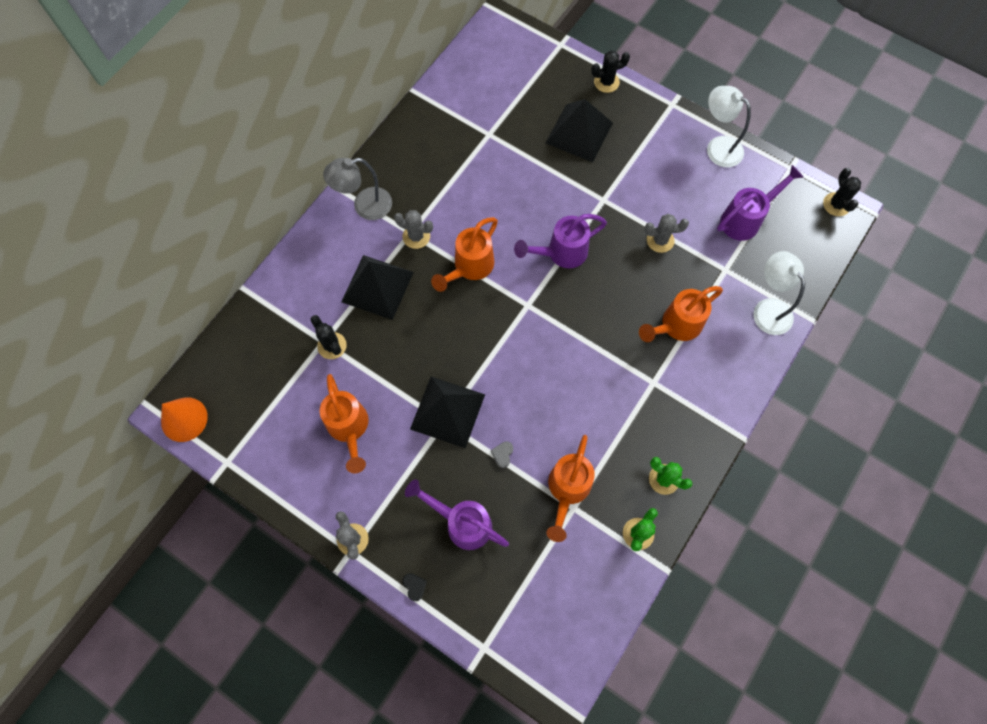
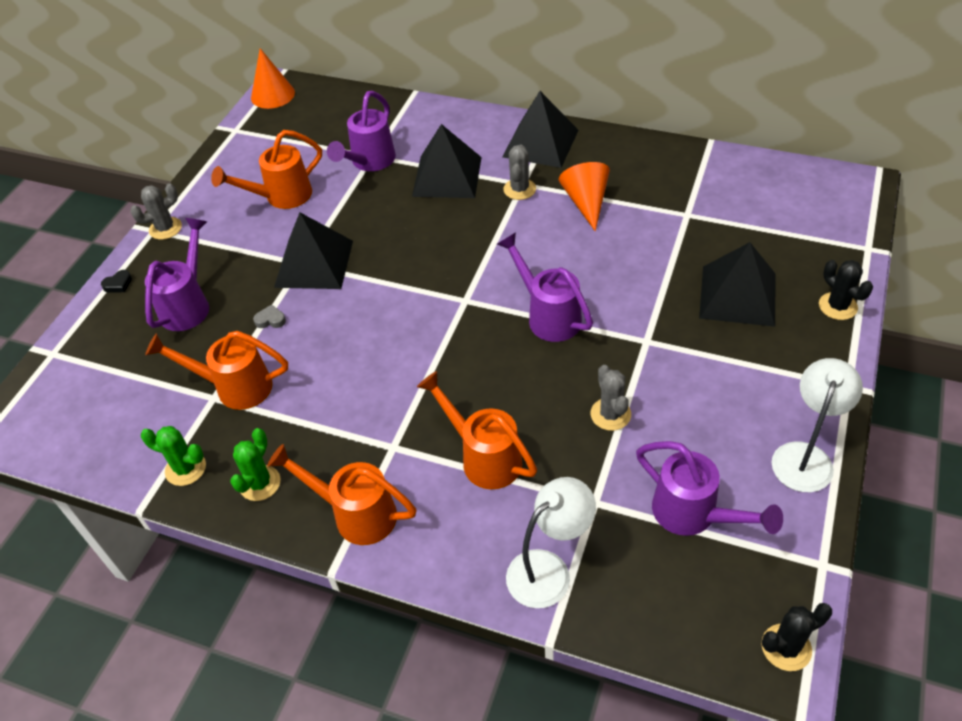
camera: 80 degrees right, 20 degrees down
(332, 346) = (369, 162): black cactus -> purple watering can
(364, 206) = (540, 143): grey lamp -> black pyramid
(450, 194) = (586, 202): none -> orange cone
(469, 268) = (496, 240): orange watering can -> orange watering can (355, 514)

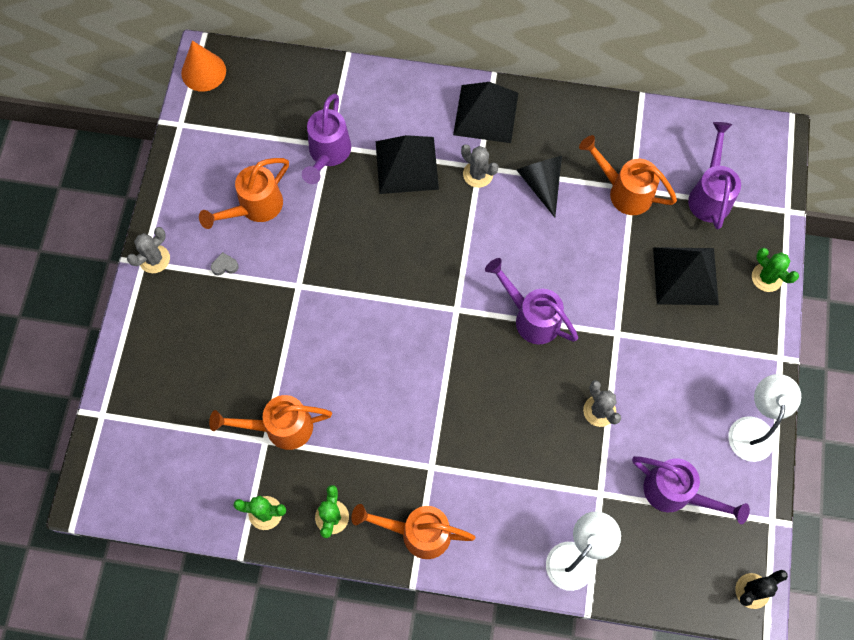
camera: 15 degrees left, 20 degrees up
(118, 284) = (133, 330): black heart -> none
(188, 304) = (208, 344): purple watering can -> purple watering can (709, 194)
(270, 320) = (289, 353): grey heart -> grey heart (224, 266)
(314, 263) = (310, 284): black pyramid -> none
(483, 457) = (506, 465): orange watering can -> orange watering can (623, 191)
(519, 189) = (478, 174): grey cactus -> grey cactus turned 45 degrees counterclockwise
(586, 202) = (541, 184): orange cone -> black cone
(837, 306) = (767, 277): black cactus -> green cactus

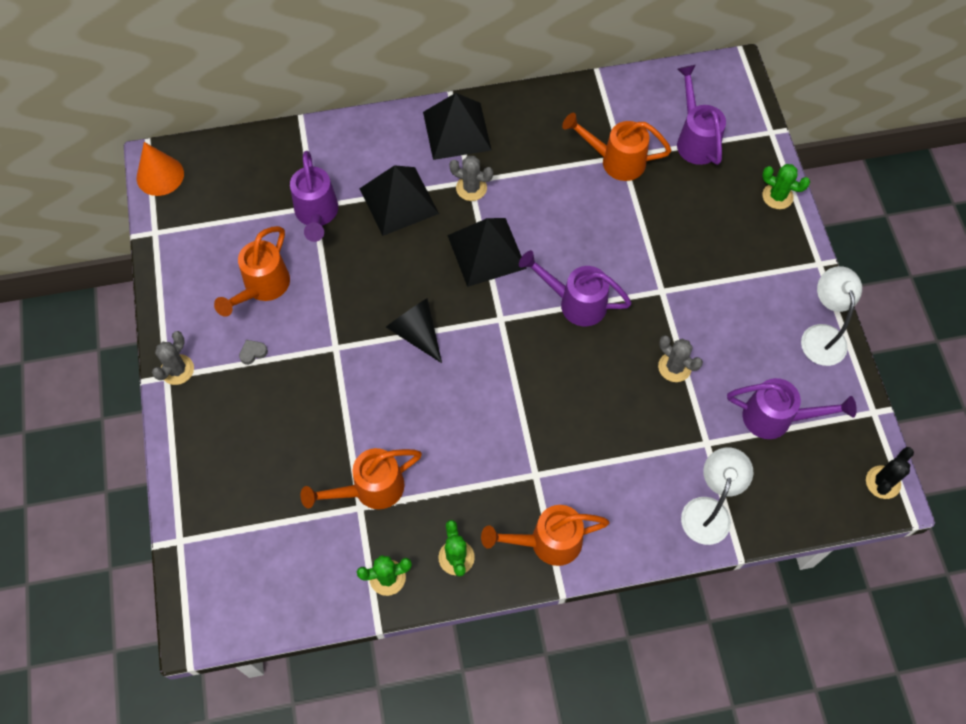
camera: 20 degrees left, 5 degrees down
(541, 184) = (535, 178): black cone -> black cone (416, 332)
(685, 275) = (703, 218): black pyramid -> black pyramid (486, 251)

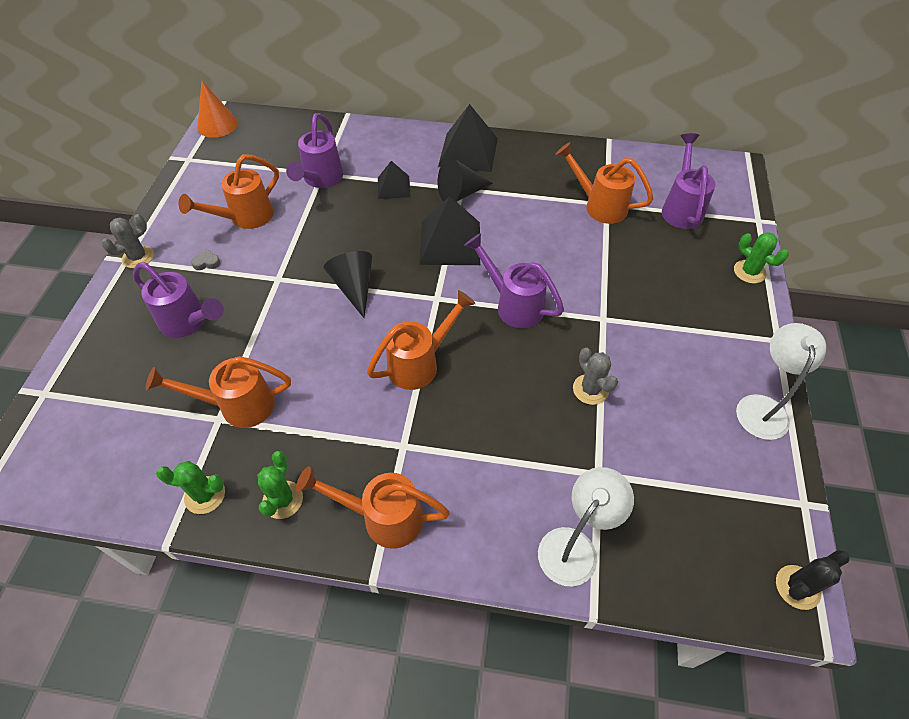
camera: 20 degrees right, 10 degrees down
(399, 201) = (393, 187): black pyramid -> black pyramid, size x0.58
(471, 188) = (460, 193): grey cactus -> black cone
(515, 391) = (420, 363): none -> orange watering can
(776, 418) = (686, 474): purple watering can -> purple watering can (189, 322)

